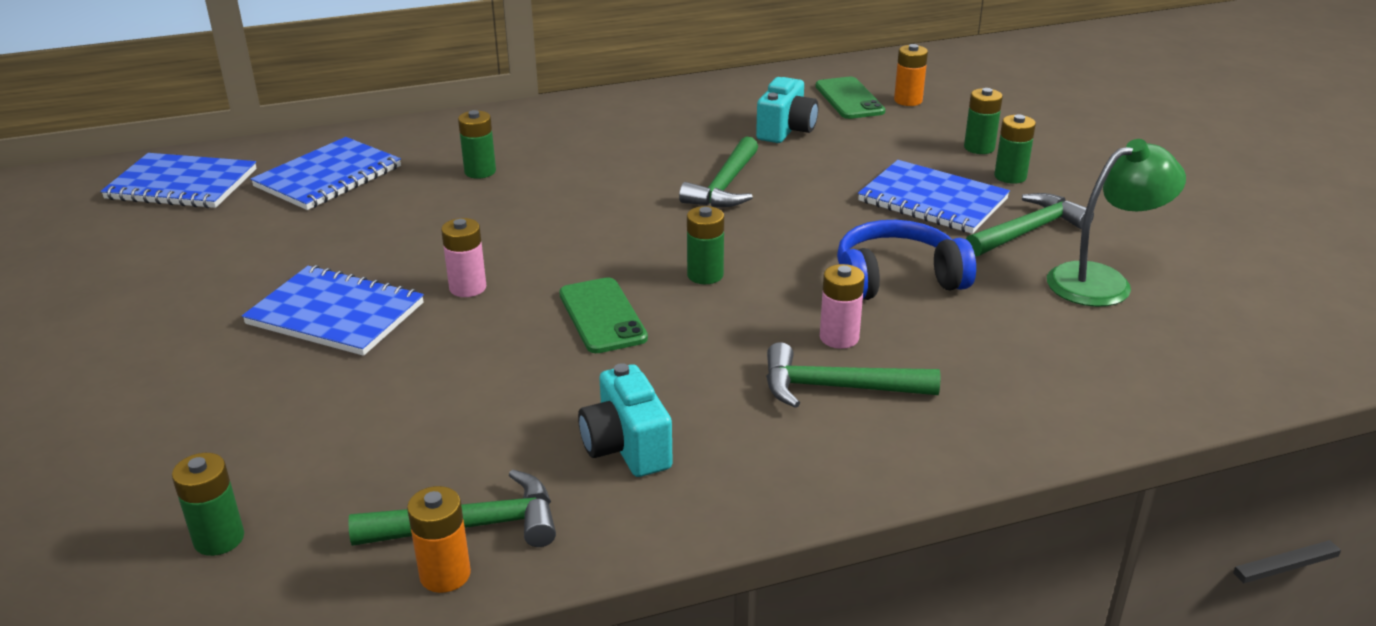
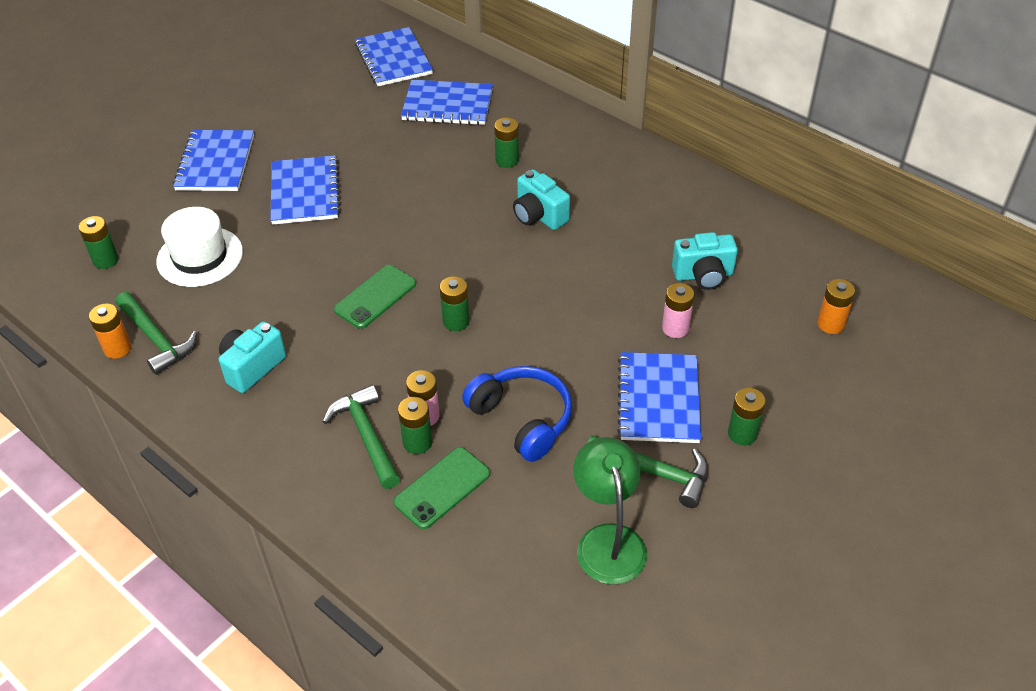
camera: 60 degrees right, 15 degrees up
(157, 371) = (215, 163): none -> blue notebook
(342, 438) = (200, 257): none -> white hat
(468, 288) = (366, 227): pink battery -> pink battery (675, 328)
(595, 180) = (539, 215): none -> turquoise camera
(725, 186) = (585, 280): green hammer -> none
(849, 99) = (798, 288): green phone -> green phone (442, 488)
(979, 148) = (779, 398): green battery -> green battery (417, 442)
(1103, 281) = (608, 540): green lamp -> green lamp turned 135 degrees counterclockwise

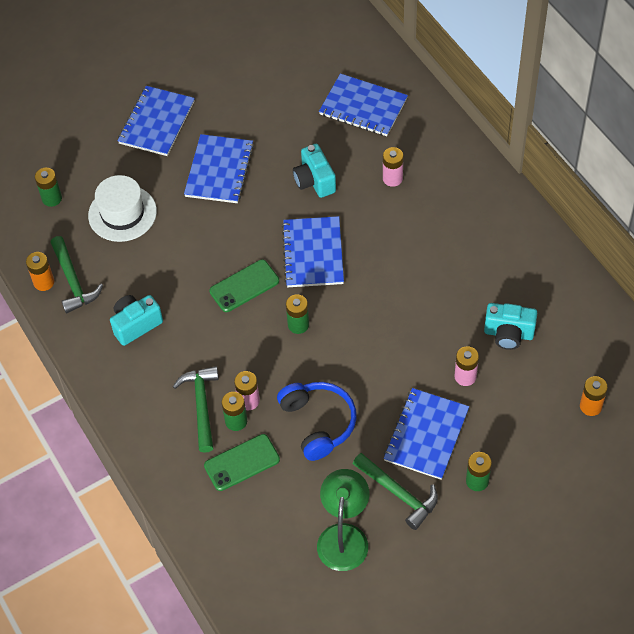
camera: 20 degrees right, 10 degrees up
(393, 59) = (334, 44): blue notebook -> blue notebook (313, 253)
(507, 160) = (392, 178): green battery -> pink battery
(539, 215) = (398, 241): turquoise camera -> turquoise camera (314, 181)

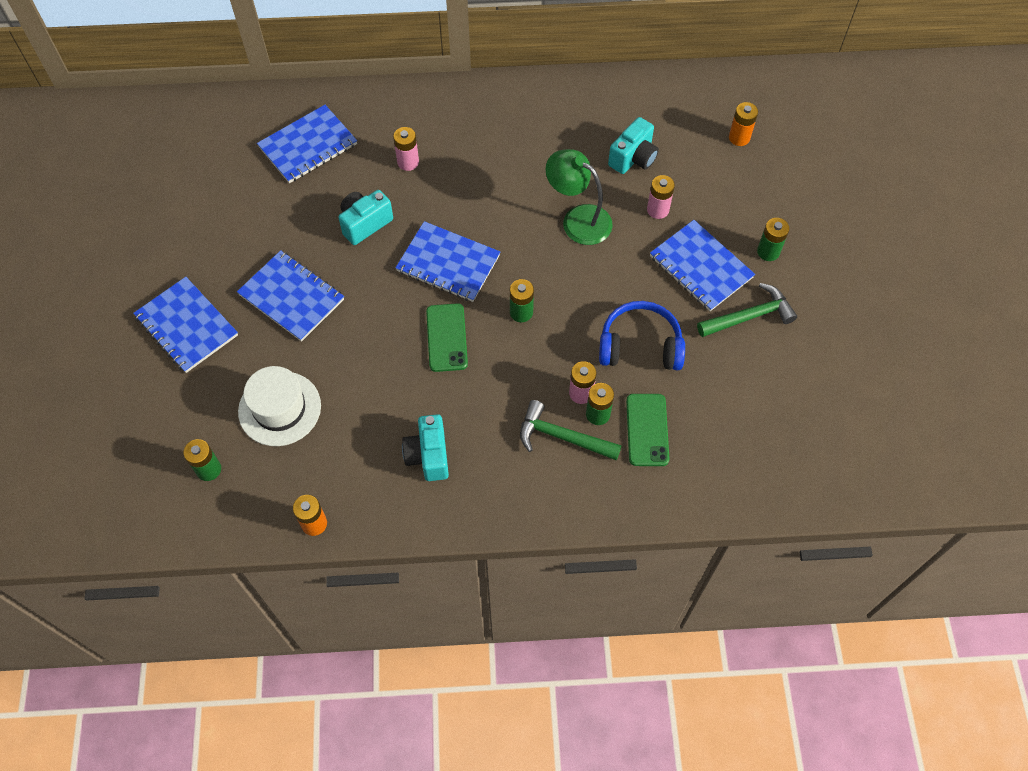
camera: 65 degrees left, 5 degrees up
(73, 281) = (333, 493): green hammer -> none
(314, 181) = (365, 224): turquoise camera -> turquoise camera turned 135 degrees clockwise
(344, 536) = (771, 380): green lamp -> green lamp (578, 219)

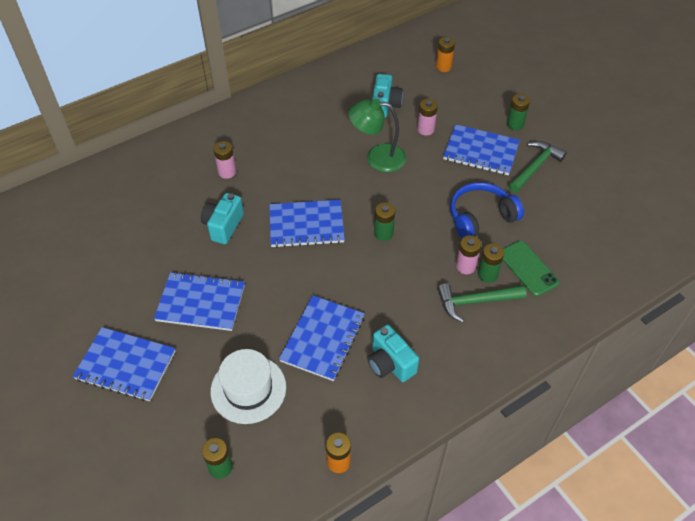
camera: 30 degrees left, 10 degrees down
(308, 146) = (140, 192): blue notebook -> blue notebook (322, 339)
(447, 337) = (342, 275): green phone -> none

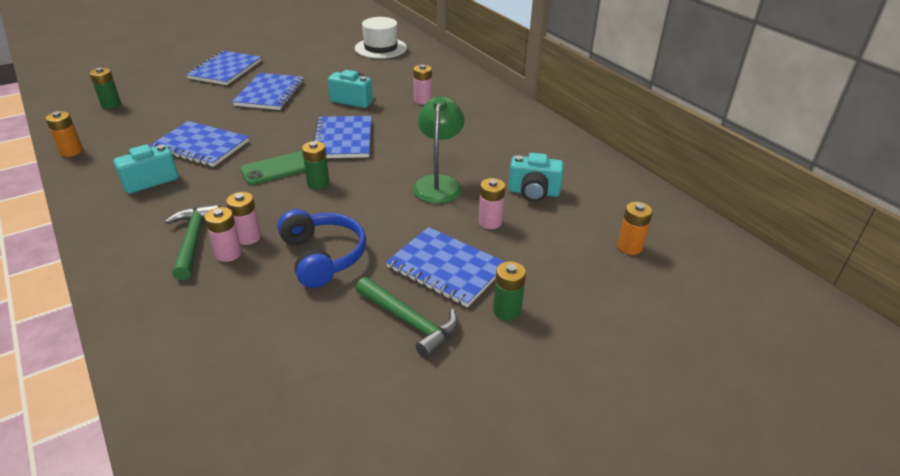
camera: 90 degrees right, 15 degrees down
(248, 389) = (171, 114): white hat -> white hat (380, 48)
(481, 151) = (446, 268): blue notebook -> blue notebook turned 75 degrees counterclockwise
(487, 274) = (228, 253): green battery -> pink battery
(528, 268) = (222, 290): green phone -> green phone (277, 169)

